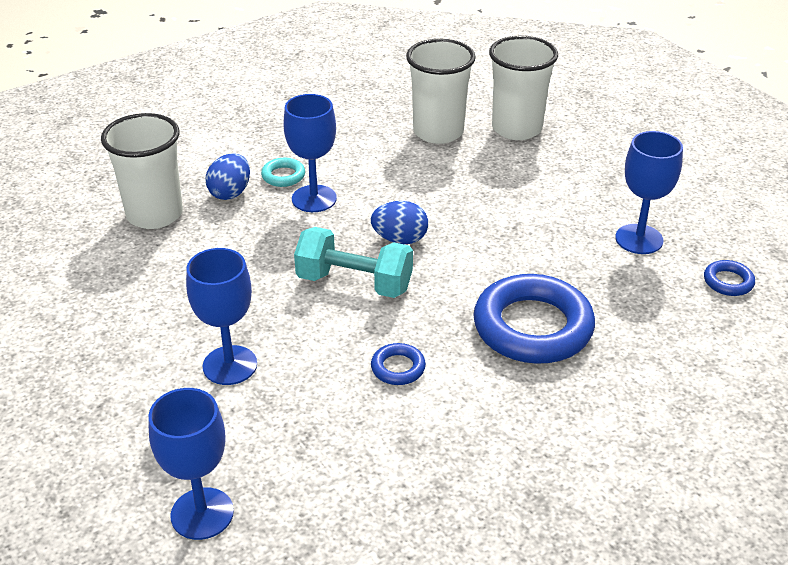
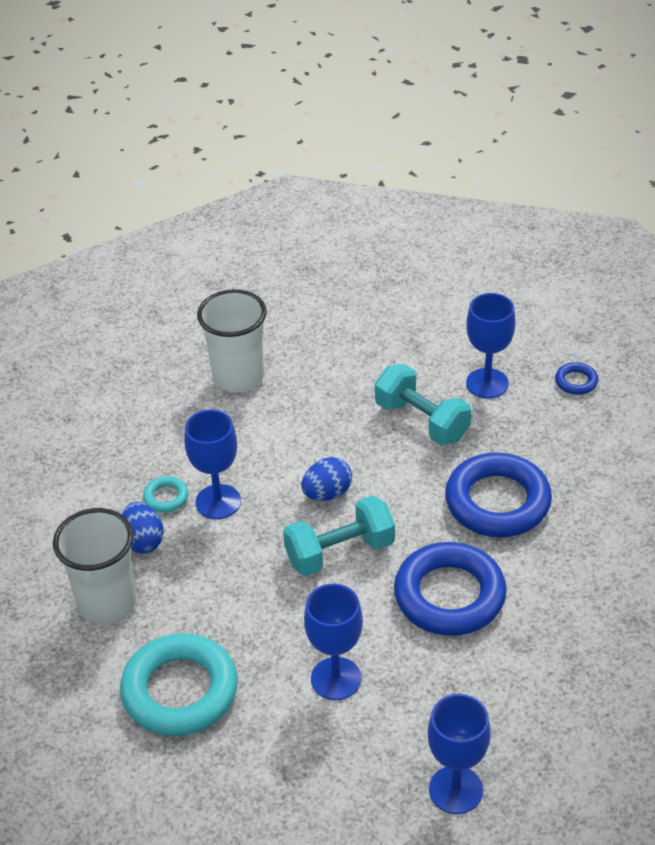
camera: 40 degrees left, 5 degrees up
(118, 298) = (180, 691): none -> turquoise ring
(398, 368) = (449, 595): blue ring -> blue ring, size x2.29
(516, 128) = (294, 337): white cup -> none
(544, 234) = (421, 421): none -> turquoise dumbbell

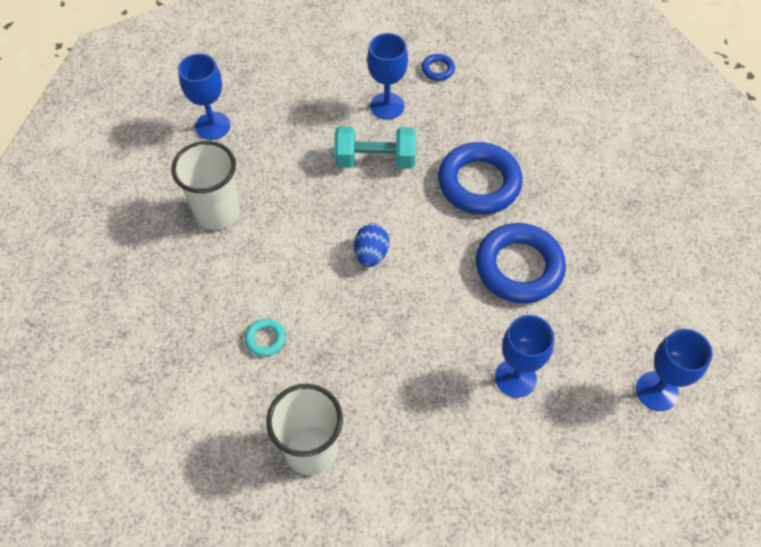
camera: 45 degrees left, 15 degrees up
(143, 541) = (286, 384): blue egg -> none
(180, 691) = (431, 470): turquoise ring -> none
(218, 502) = (305, 315): blue goblet -> blue goblet (212, 126)
(340, 552) = (424, 289): turquoise dumbbell -> none

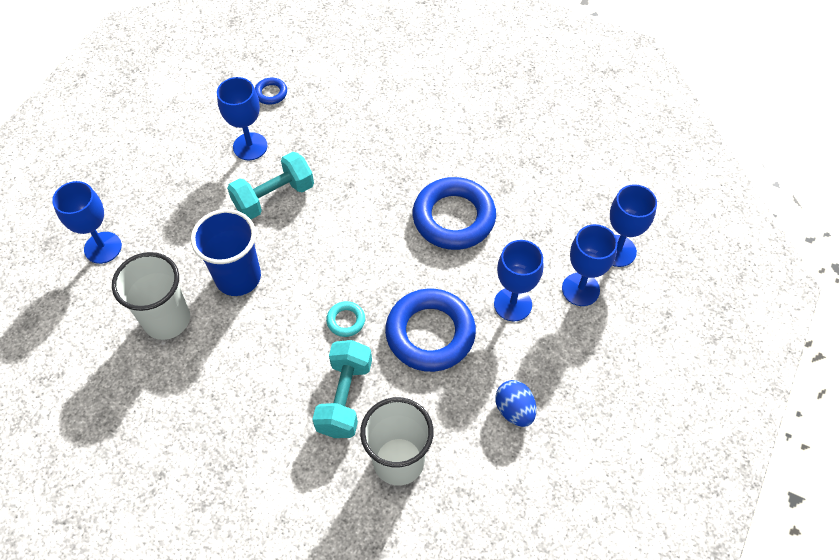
camera: 35 degrees left, 0 degrees up
(265, 339) = (293, 398): turquoise ring -> turquoise ring (346, 321)
(297, 211) = (238, 277): none -> blue cup
(307, 365) = (344, 397): none -> turquoise dumbbell
(371, 254) = (329, 276): blue egg -> blue egg (514, 410)
(479, 183) = (374, 169): blue ring -> blue ring (430, 333)
(591, 404) = (580, 289): none -> blue goblet

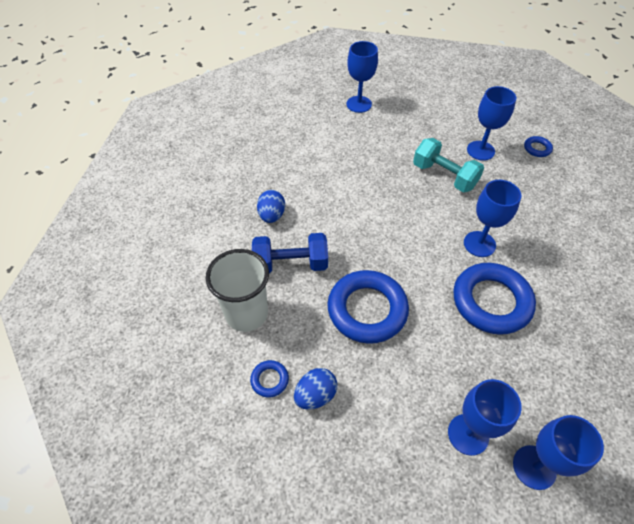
camera: 75 degrees right, 5 degrees down
(167, 320) = (318, 149): white cup -> none
(238, 277) = (366, 175): blue cup -> none
(261, 403) = (272, 215): none -> blue egg
(344, 397) = (291, 264): turquoise dumbbell -> blue dumbbell
(346, 321) = (356, 248): turquoise ring -> none
(487, 452) = (269, 380): none -> blue ring
(512, 304) = (423, 371): blue goblet -> blue goblet (479, 244)

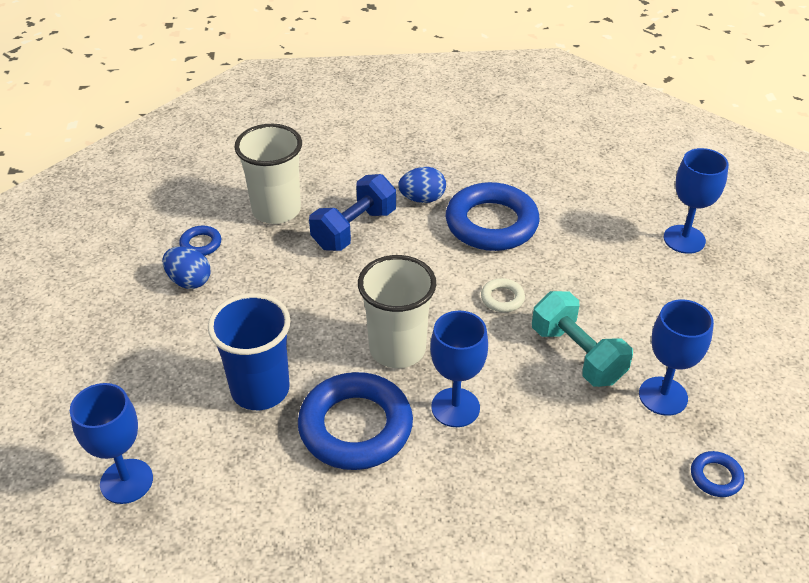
camera: 75 degrees right, 10 degrees down
(291, 264) = (354, 229): blue dumbbell -> blue dumbbell turned 60 degrees clockwise
(367, 310) = (308, 305): blue ring -> blue ring (491, 223)
(388, 197) = (502, 298): none -> white ring
(423, 263) = (397, 349): none -> white cup
(444, 176) = (577, 355): turquoise dumbbell -> turquoise dumbbell turned 60 degrees counterclockwise
(450, 356) = (260, 389): none -> blue cup
(468, 434) = (160, 415): blue goblet -> none

